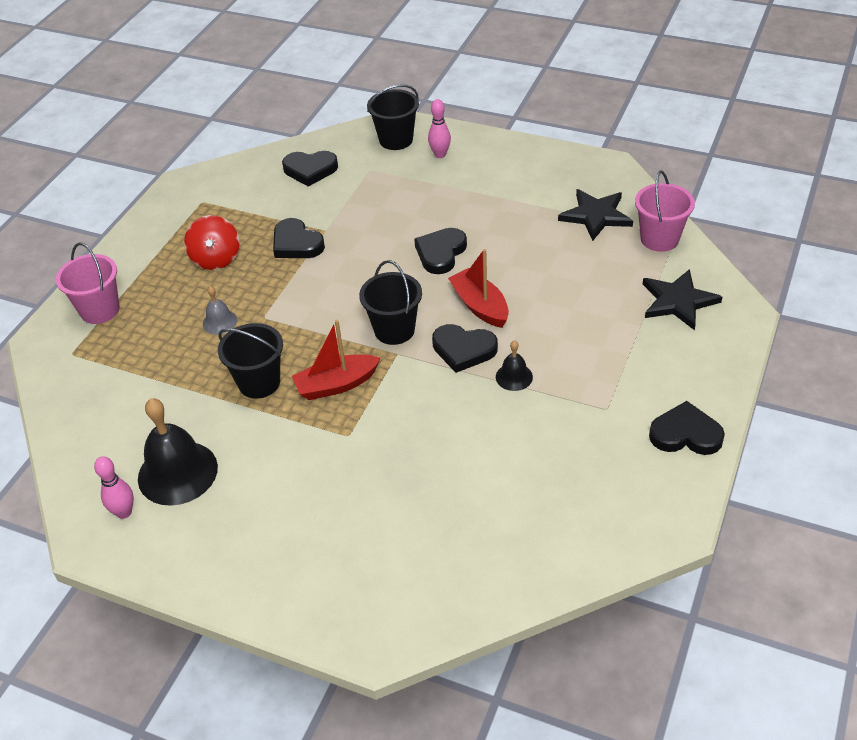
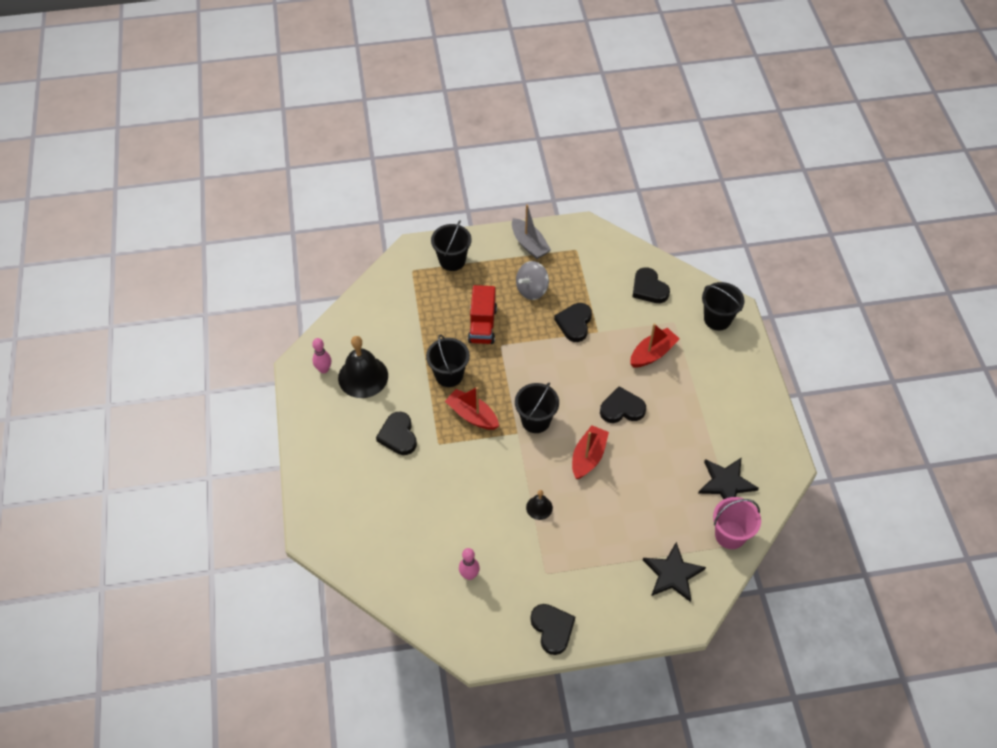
camera: 55 degrees right, 10 degrees up
(100, 310) = (452, 260): pink bucket -> black bucket
(153, 235) = (529, 244): none -> grey boat
(216, 259) = (532, 290): red spinning top -> grey spinning top
(220, 322) = (482, 325): grey bell -> red truck
(393, 201) = (652, 353): none -> red boat
(440, 155) = (721, 354): pink bowling pin -> pink bowling pin (469, 575)
(463, 350) = (544, 467): black heart -> black heart (398, 436)

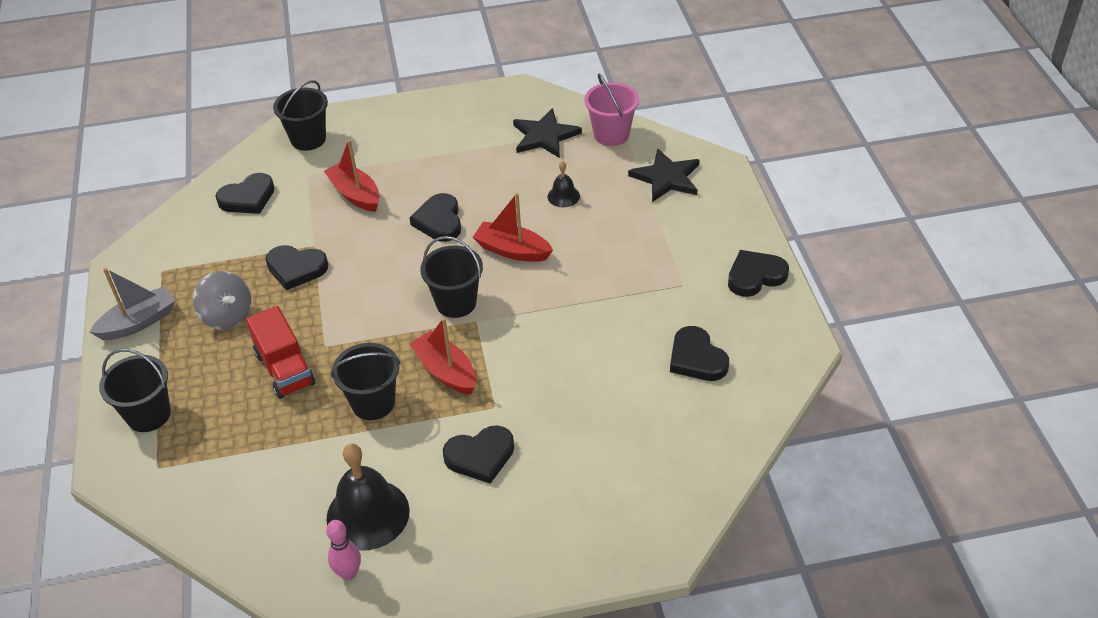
camera: 90 degrees left, 10 degrees down
(469, 575) = (696, 358): pink bowling pin -> black heart
(472, 415) = (446, 371): red boat -> red boat turned 105 degrees clockwise
(482, 325) = (285, 369): red truck -> red truck turned 60 degrees clockwise
(539, 507) = (590, 294): black bell -> black bell (563, 196)

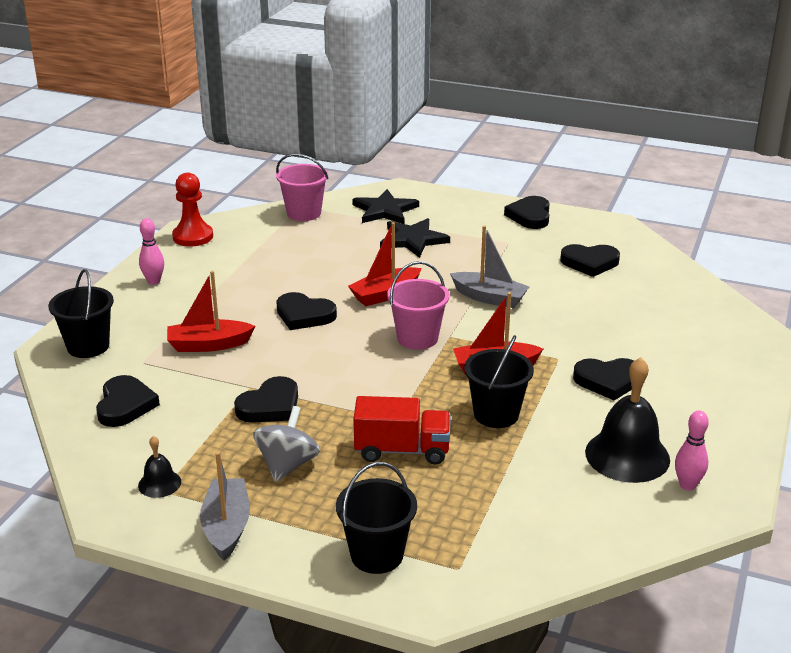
camera: 60 degrees left, 15 degrees down
(227, 316) = (287, 465): grey spinning top -> grey spinning top turned 60 degrees counterclockwise
(423, 118) = (154, 281): none -> pink bowling pin
(456, 303) = (417, 338): black bucket -> pink bucket
(480, 456) = (608, 381): black heart -> black heart turned 75 degrees clockwise
(510, 98) = (193, 237): none -> red pawn
(544, 136) = (264, 238): black star -> black star (413, 240)
(563, 196) = (349, 254): black bell -> black bell (159, 483)
(563, 317) = (489, 298): none -> grey boat

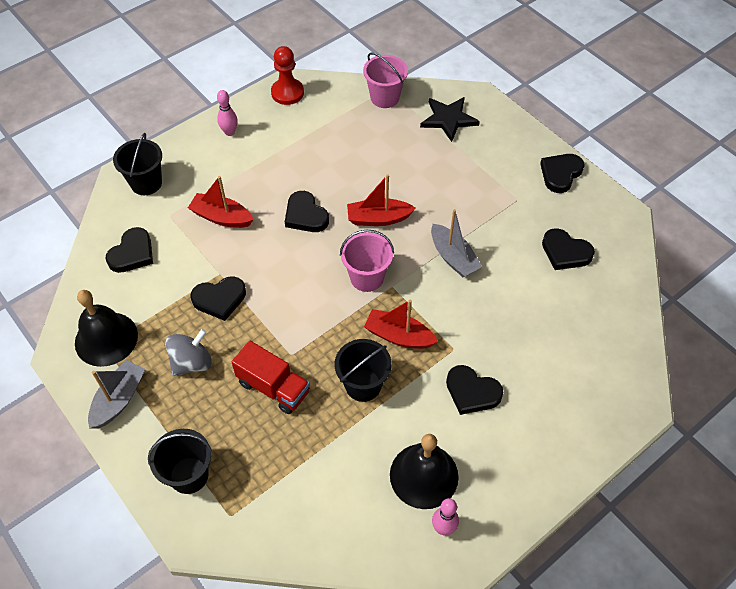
camera: 30 degrees right, 25 degrees up
(159, 483) = (106, 339): black bell -> black bell, size x2.03
(413, 240) = (444, 164): black star -> none

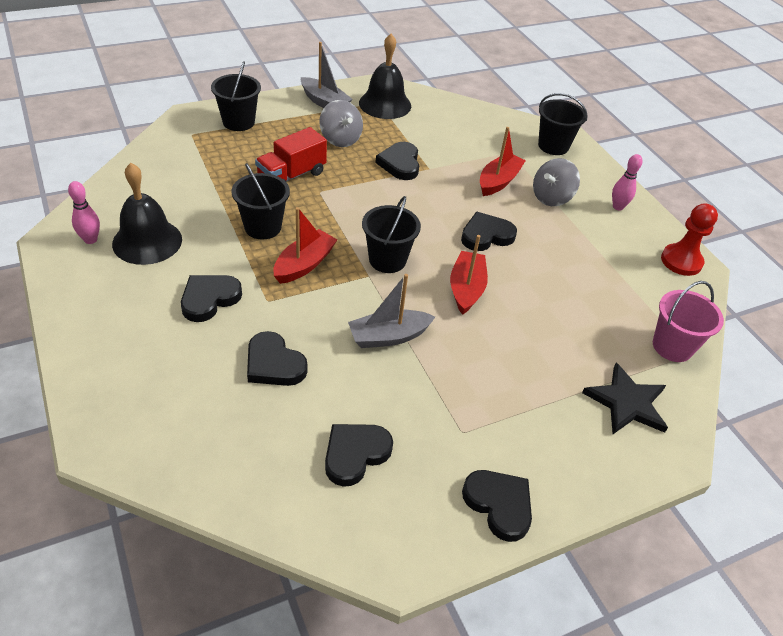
camera: 100 degrees right, 10 degrees down
(132, 253) = (470, 127): black heart -> black heart (274, 364)
(233, 177) = (551, 198): none -> grey spinning top
(367, 277) = (387, 260): pink bucket -> black bucket

